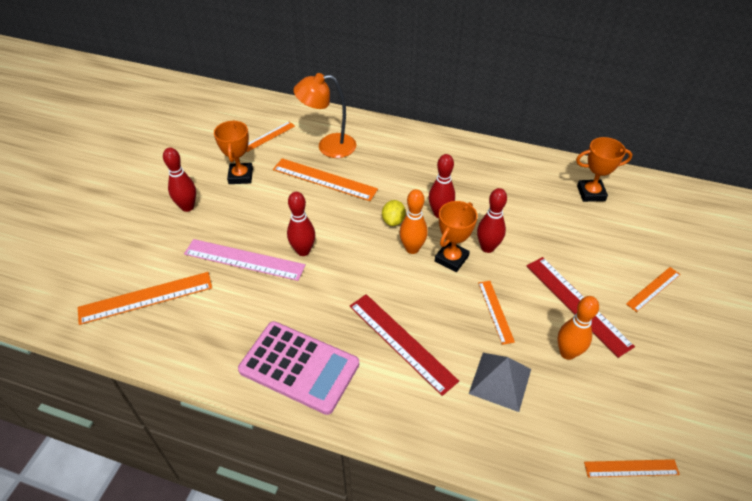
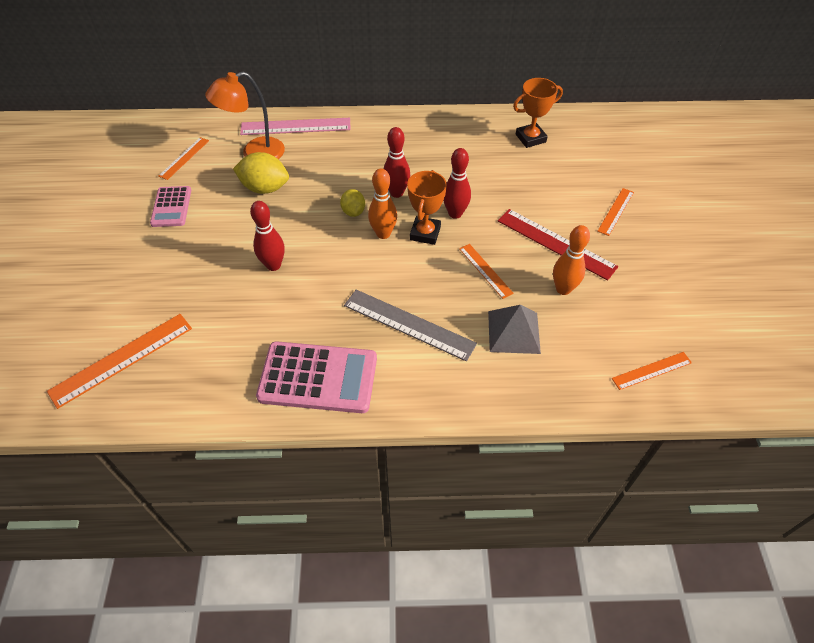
camera: 20 degrees left, 5 degrees up
(187, 207) = (125, 254): red bowling pin -> none
(240, 176) = (171, 207): orange trophy -> pink calculator
(244, 259) = (214, 290): pink ruler -> pink ruler (295, 126)
(324, 179) = (265, 188): orange ruler -> yellow lemon
(401, 342) = (409, 324): red ruler -> grey ruler

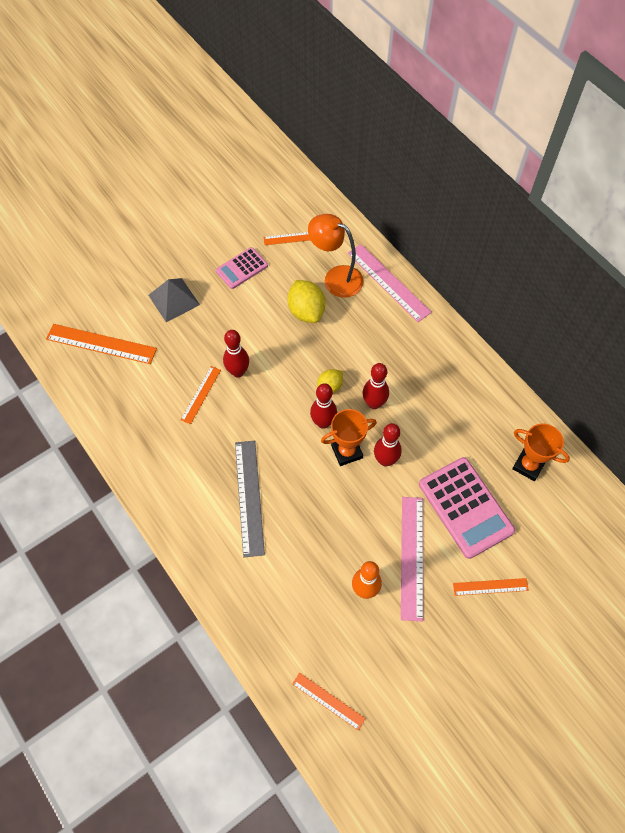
camera: 55 degrees right, 10 degrees up
(318, 378) = (164, 468): pink calculator -> pink calculator (465, 507)
(383, 234) = (323, 422): orange bowling pin -> red bowling pin
(485, 270) = (341, 519): orange ruler -> orange ruler (201, 394)
(513, 332) = (294, 575): grey pyramid -> grey pyramid (174, 300)
(556, 243) = (411, 557): red ruler -> pink ruler

